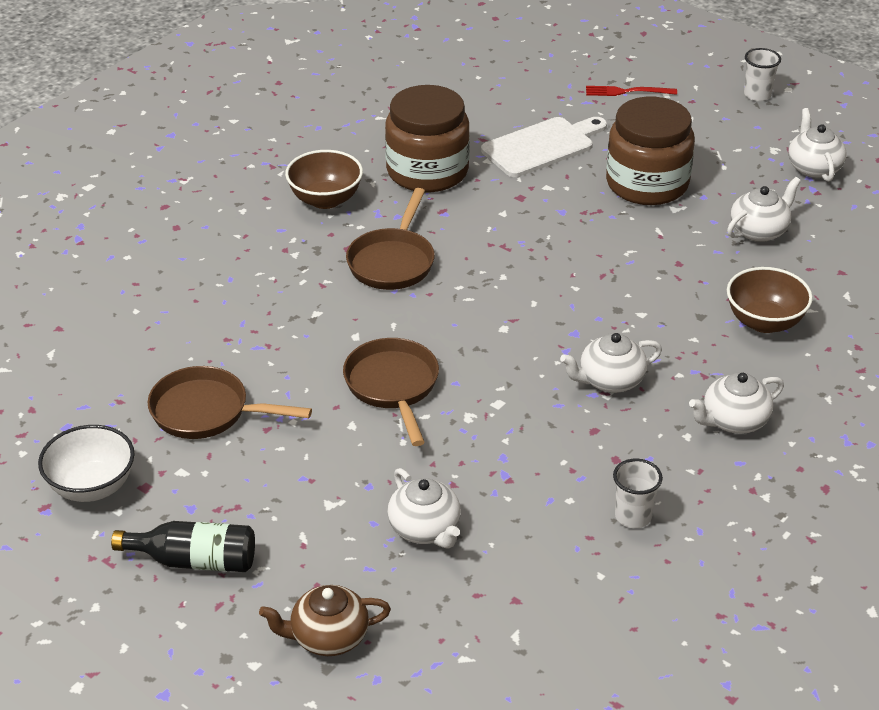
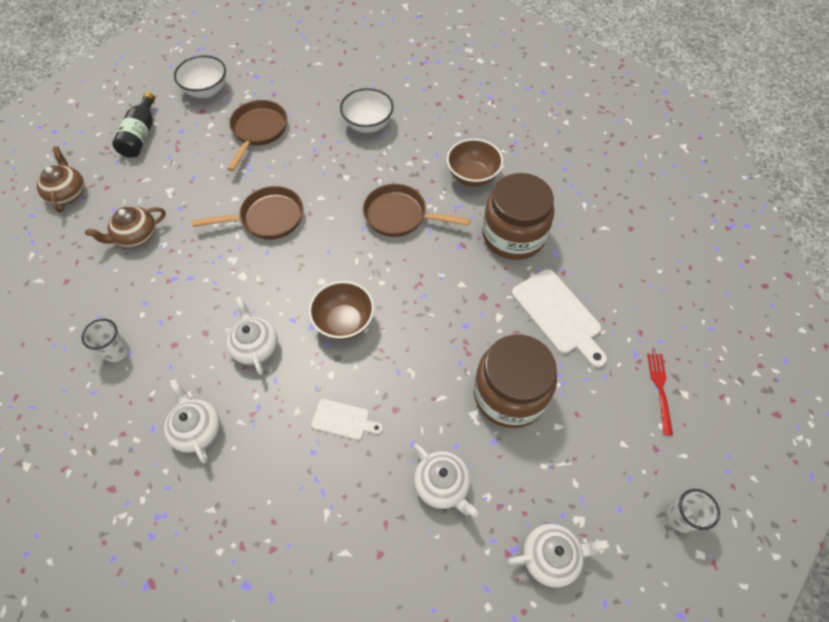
camera: 90 degrees right, 20 degrees up
(210, 294) = (368, 124): none -> white bowl
(425, 529) = (136, 236): white teapot -> brown teapot
(699, 301) = (343, 420): none -> white cutting board
(764, 322) = (313, 471): brown bowl -> brown bowl (344, 322)

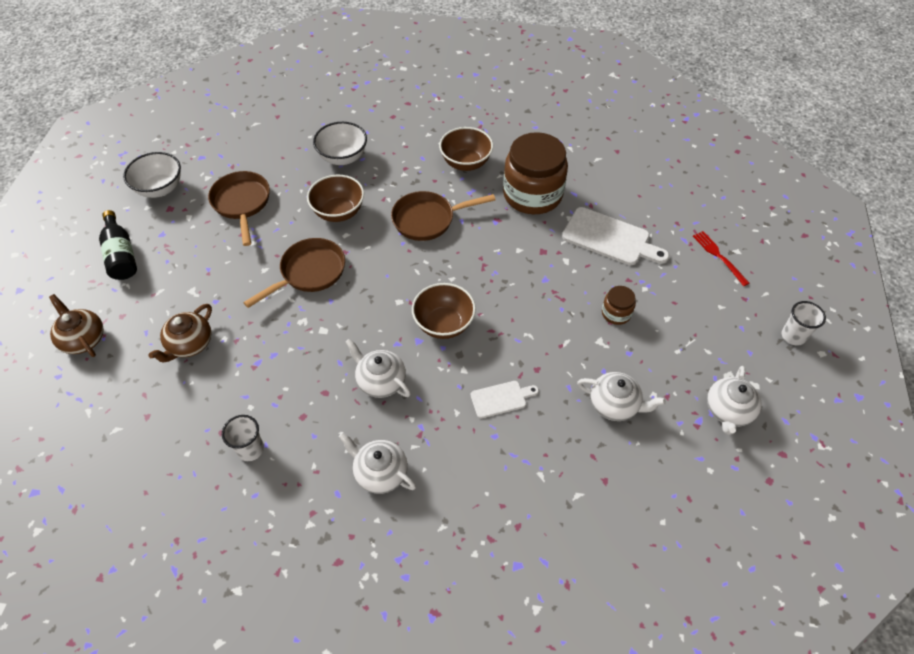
camera: 30 degrees left, 5 degrees down
(329, 174) = (338, 212): none -> brown bowl
(509, 394) = (616, 313): brown jar -> brown jar, size x0.45
(551, 557) = (728, 411): white teapot -> white teapot turned 150 degrees clockwise

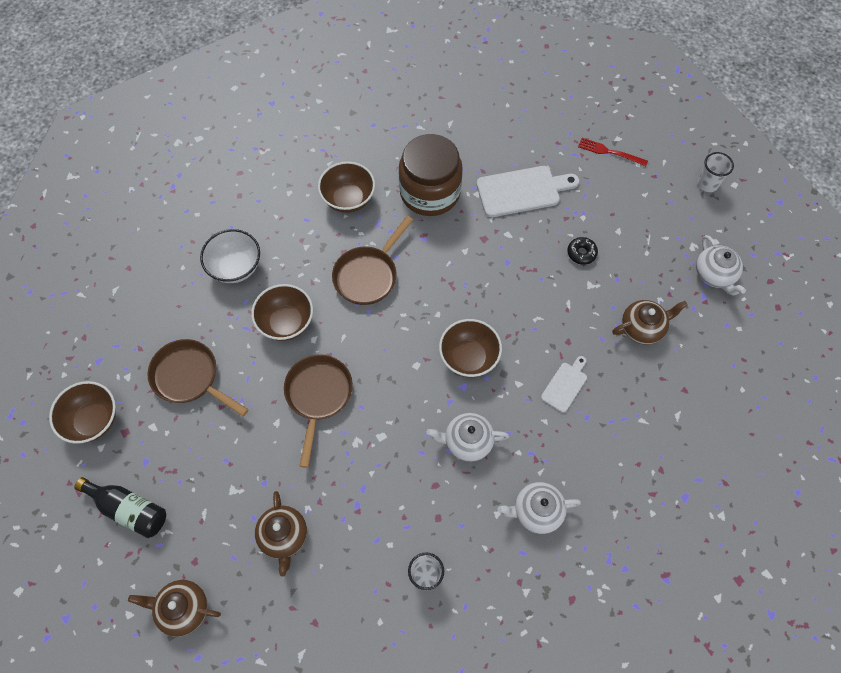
camera: 40 degrees left, 10 degrees up
(160, 189) = (93, 420): white bowl -> brown bowl
(614, 405) = (642, 328): white teapot -> brown teapot
(616, 313) = (581, 253): brown jar -> black donut

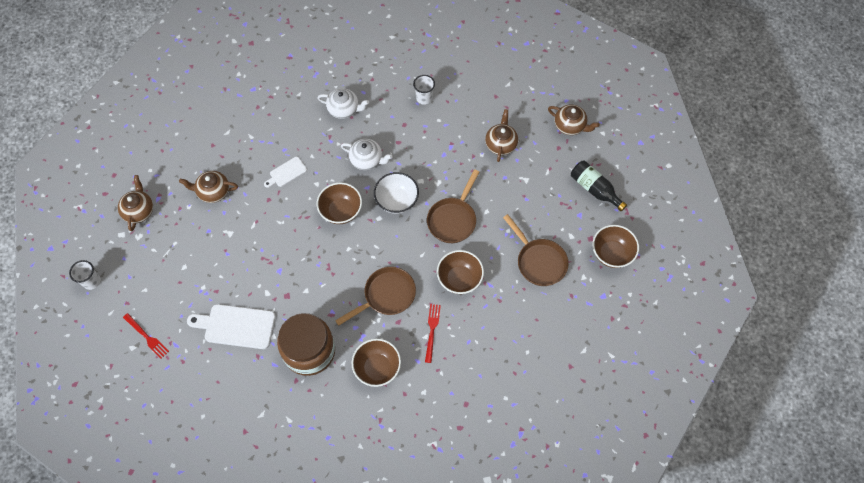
camera: 160 degrees left, 0 degrees up
(235, 267) = (485, 337): white bowl -> white bowl (397, 201)
(301, 255) = (432, 330): none -> red fork
(581, 253) = (221, 259): black donut -> none
(714, 275) = (139, 210): white teapot -> brown teapot

